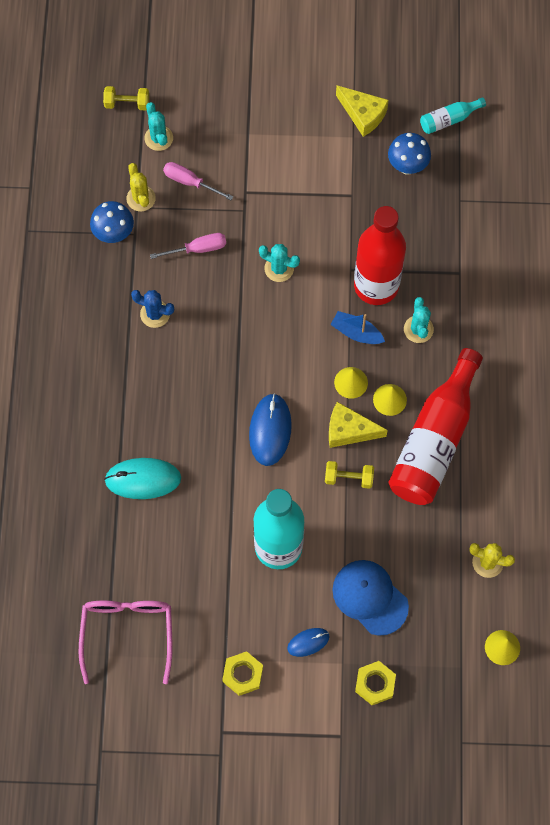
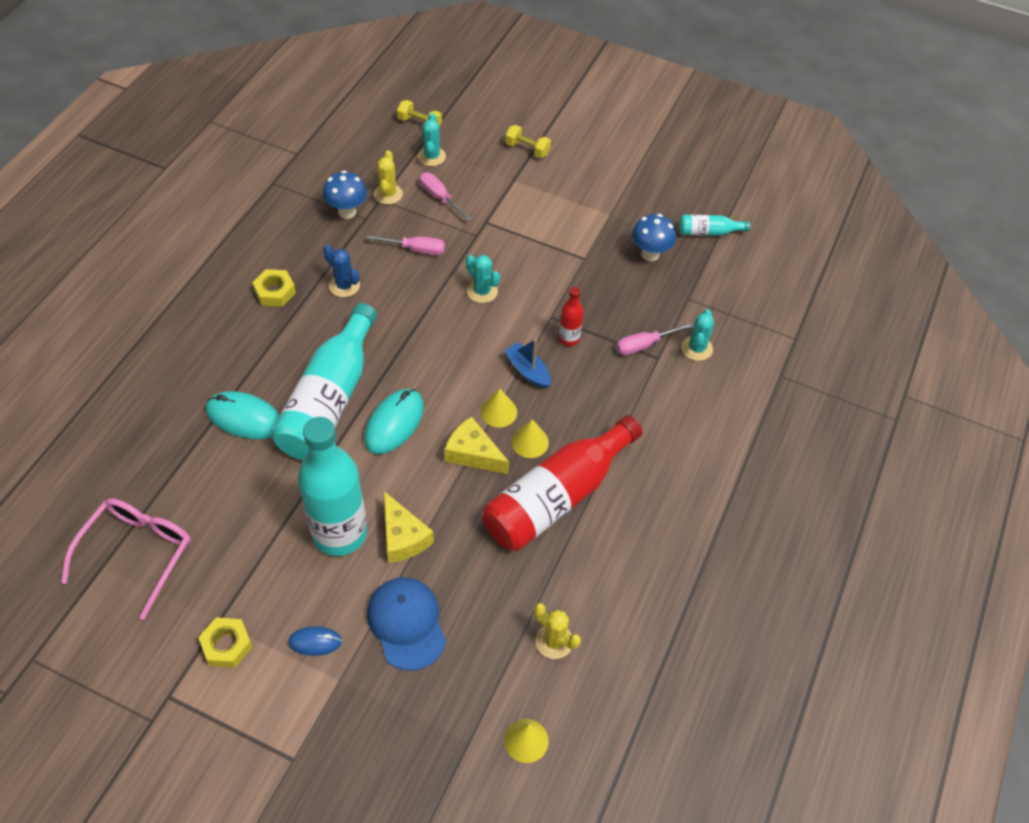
camera: 20 degrees right, 15 degrees down
(204, 431) = (330, 399): none -> turquoise bottle
(270, 430) = (394, 423): blue mouse -> turquoise mouse
(348, 478) = (448, 497): yellow dumbbell -> yellow dumbbell (527, 149)
(363, 114) = (628, 201): yellow cheese -> yellow cheese (403, 537)
(375, 684) = (362, 718): yellow nut -> yellow nut (275, 292)
(376, 285) = (569, 339): red bottle -> red bottle, size x0.44
(418, 329) = (591, 391): turquoise cactus -> turquoise cactus (697, 348)
(443, 264) = (644, 345): none -> pink screwdriver

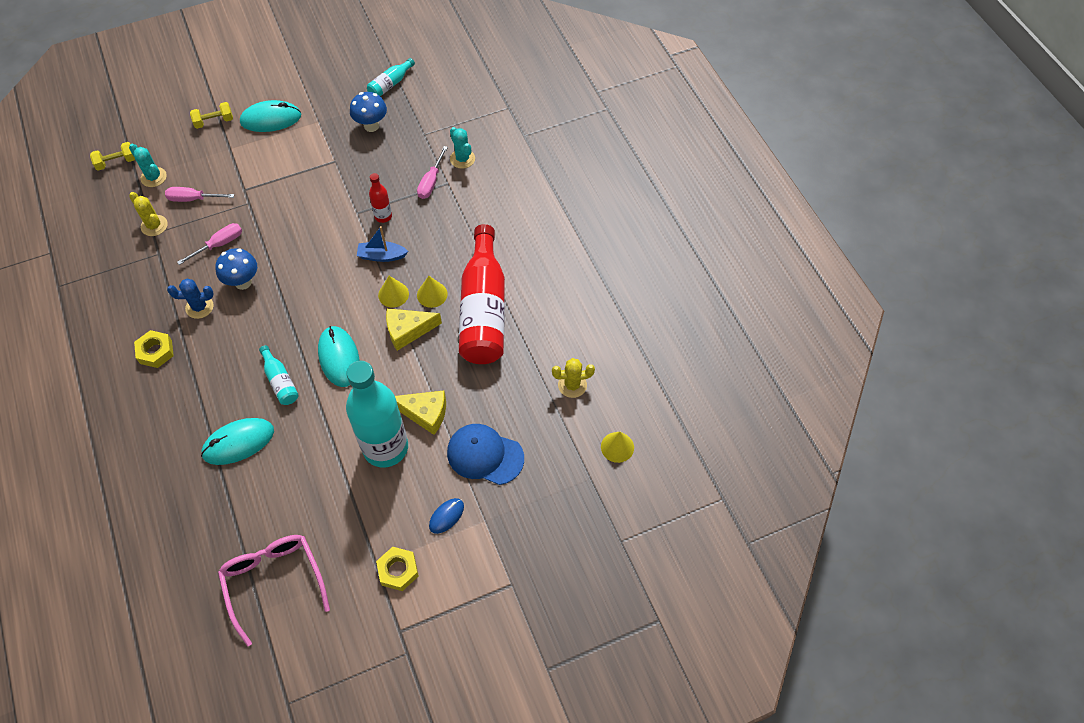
camera: 45 degrees left, 5 degrees up
(330, 399) = (280, 381): turquoise bottle -> turquoise bottle, size x0.44
(347, 212) = (140, 260): blue mushroom -> blue mushroom (243, 282)
(482, 291) = (295, 234): turquoise cactus -> none
(573, 182) = (271, 119): none -> turquoise mouse

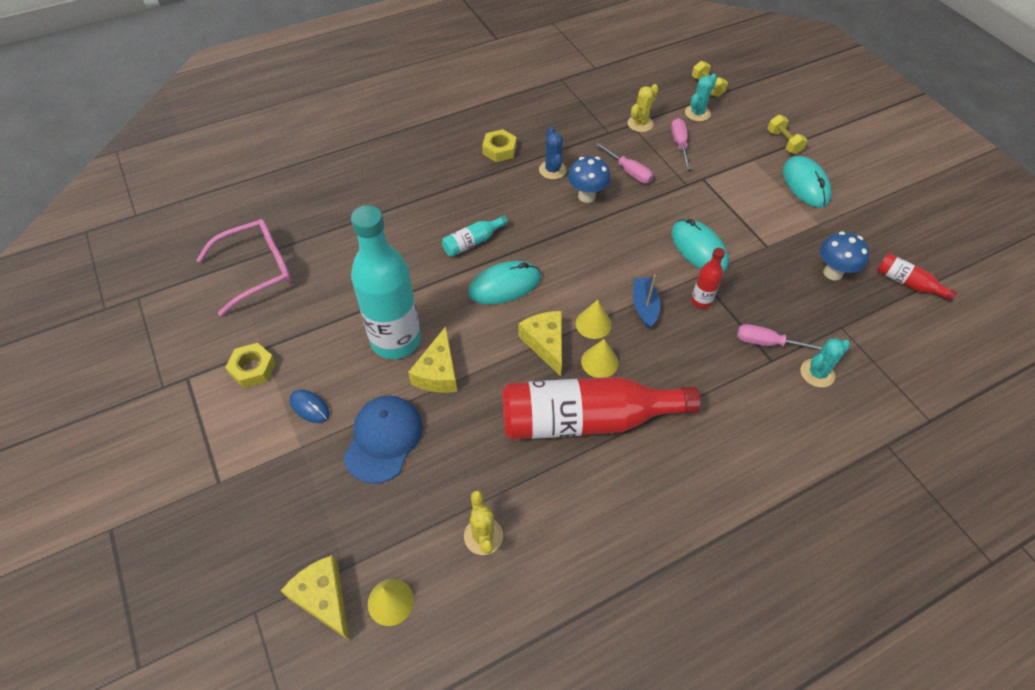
camera: 85 degrees right, 5 degrees down
(238, 442) = (404, 222): turquoise mouse -> turquoise mouse (698, 249)
(390, 84) = (907, 283): turquoise bottle -> red bottle
(613, 493) = (323, 598): none -> yellow cheese

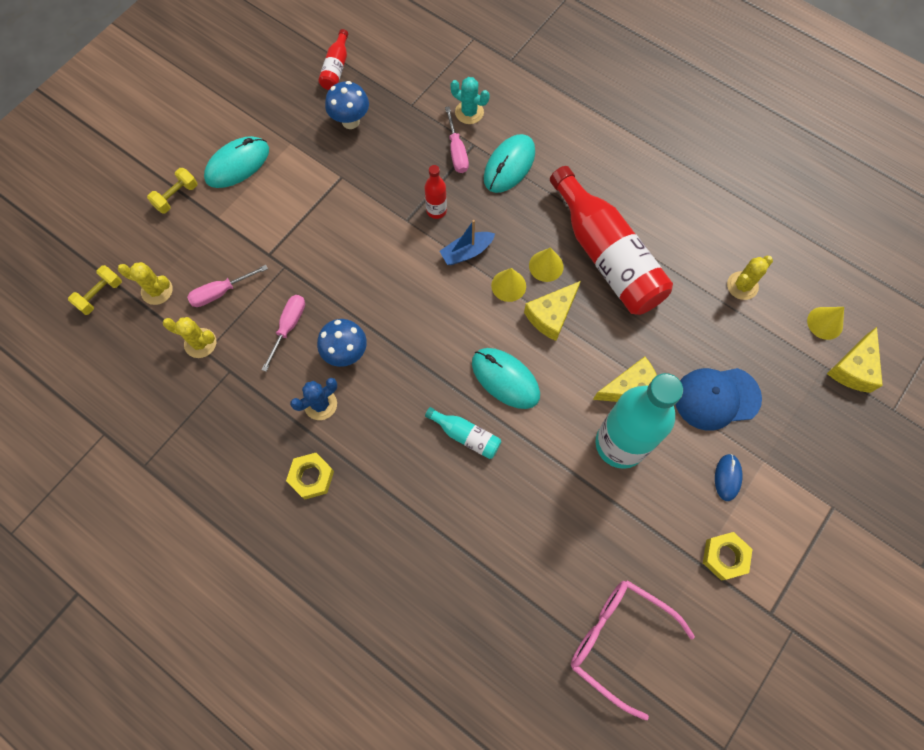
camera: 115 degrees left, 15 degrees up
(697, 113) = (157, 290): turquoise cactus -> yellow cactus
(698, 249) = (372, 230): turquoise mouse -> turquoise mouse (509, 165)

